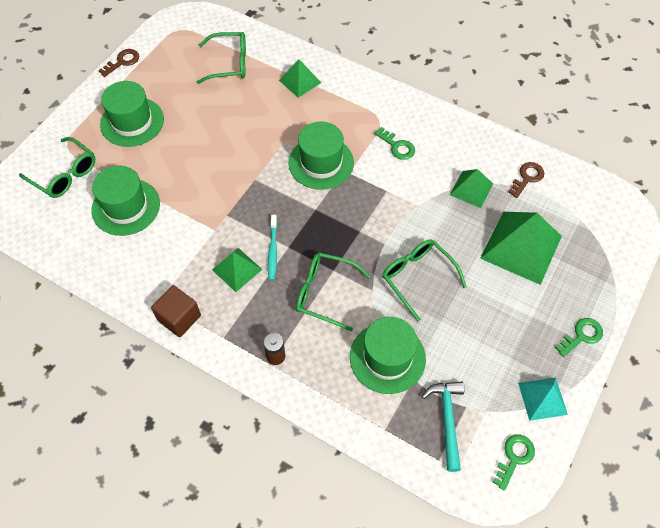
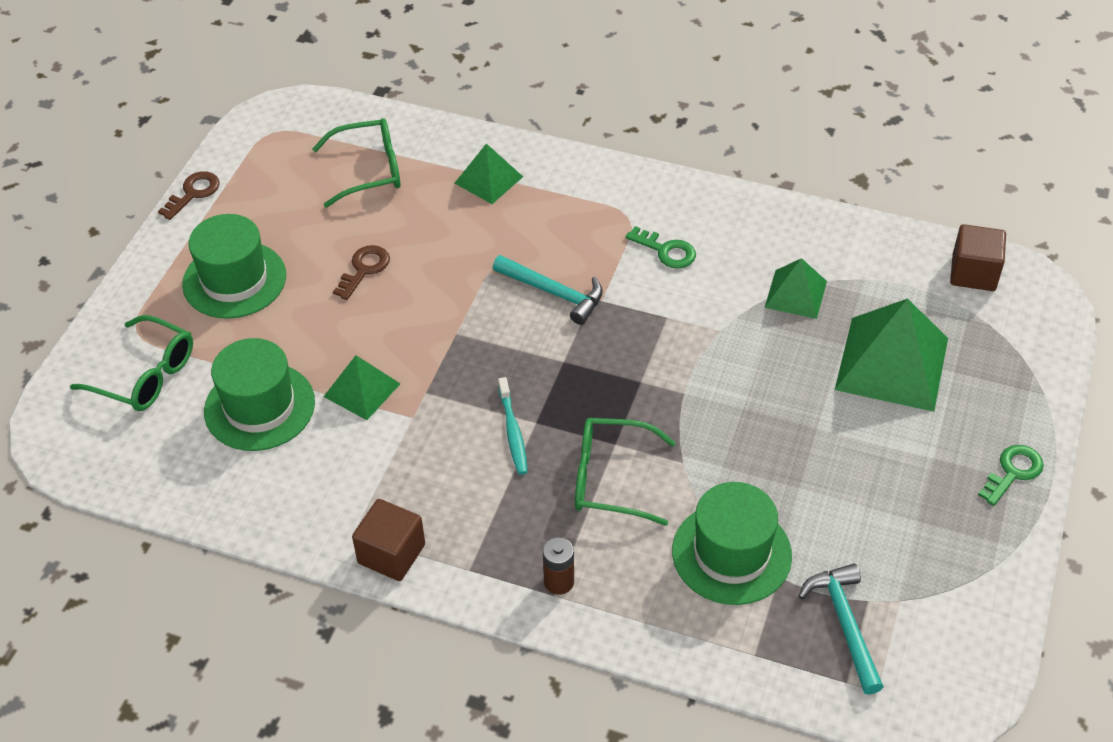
camera: 10 degrees left, 10 degrees down
(237, 269) = (464, 468): green pyramid -> green pyramid (362, 390)
(321, 163) = (554, 293): green hat -> turquoise hammer
(417, 277) = (747, 433): green glasses -> none
(514, 457) = (958, 658): green key -> none
(527, 178) = (875, 265): brown key -> brown key (364, 269)
(542, 398) = (978, 568): turquoise pyramid -> none
(589, 194) = (973, 273): none -> brown cube

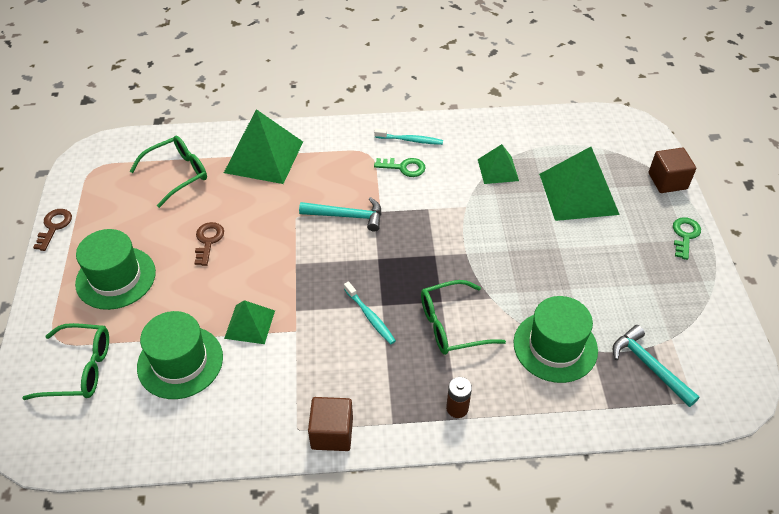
camera: 25 degrees left, 0 degrees up
(488, 179) = (263, 157): green pyramid -> green pyramid, size x1.79
(696, 215) = (410, 140): none -> turquoise toothbrush
(973, 273) = (591, 126): brown cube -> brown cube (667, 181)

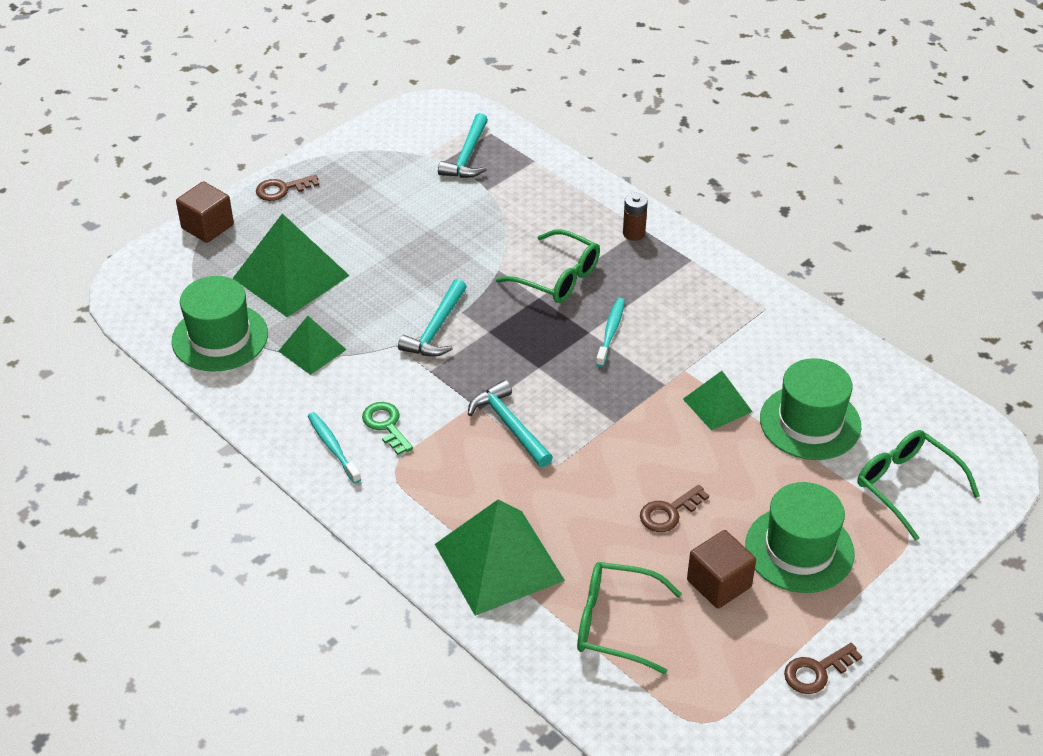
camera: 130 degrees left, 5 degrees down
(332, 433) = (743, 286): brown cube -> brown cube (719, 583)
(462, 232) = (436, 329): none -> turquoise hammer
(555, 346) = (507, 210): green hat -> green hat (220, 337)
(685, 235) = (282, 189): green key -> brown key

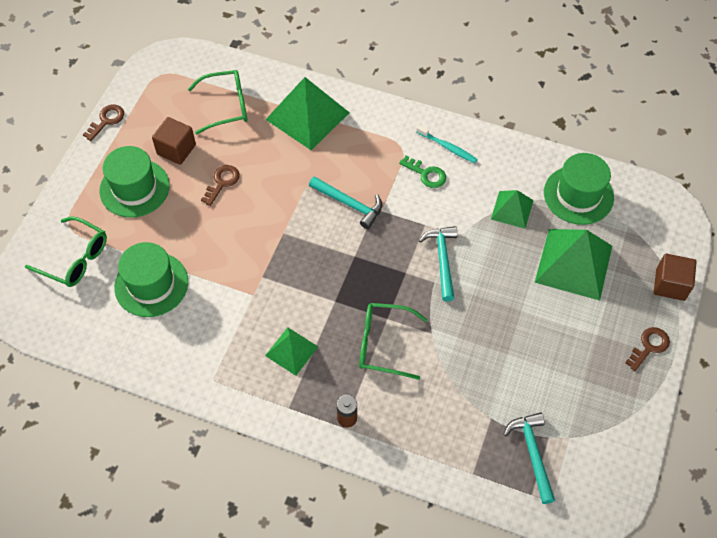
camera: 155 degrees right, 15 degrees up
(610, 332) = (319, 307): turquoise toothbrush -> none
(717, 405) = (219, 273): green pyramid -> green pyramid (291, 351)

